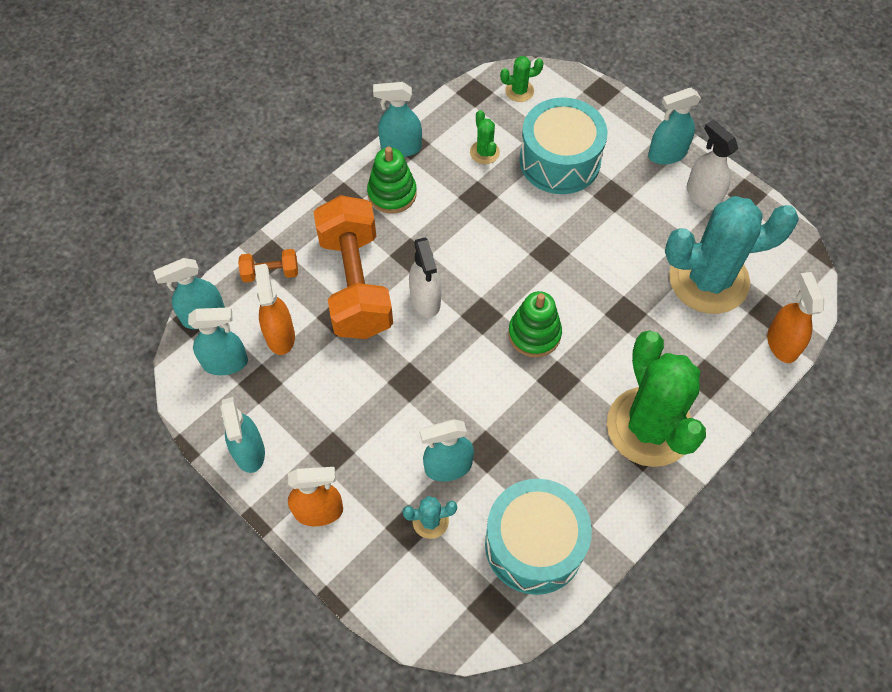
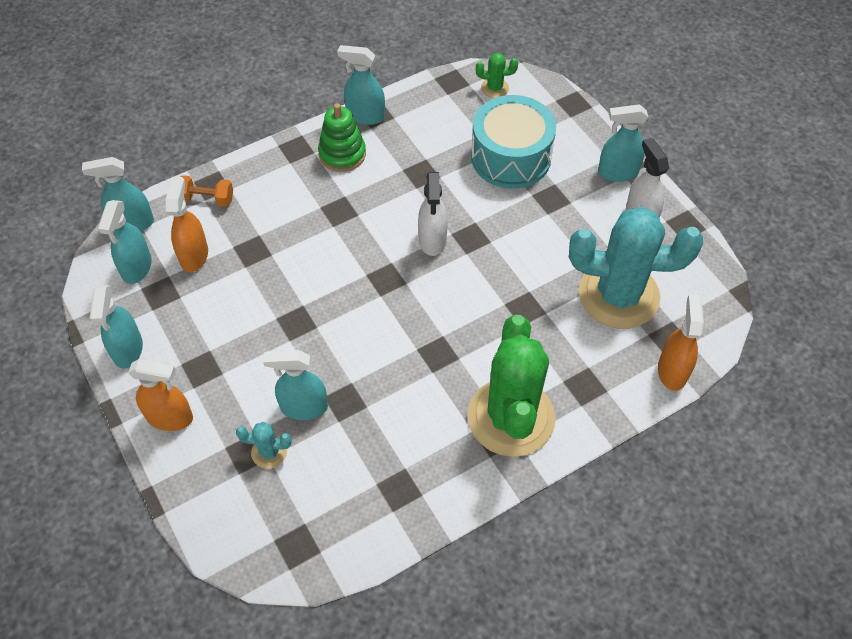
camera: 15 degrees right, 5 degrees down
(225, 362) = (137, 268): turquoise spray bottle -> turquoise spray bottle turned 90 degrees clockwise
(355, 284) = (279, 225): orange dumbbell -> none
(425, 300) = (338, 254): white spray bottle -> white spray bottle (432, 240)
(484, 152) = (442, 135): green cactus -> none
(534, 334) = (430, 307): green stacking toy -> none
(534, 544) = (359, 498): turquoise drum -> none

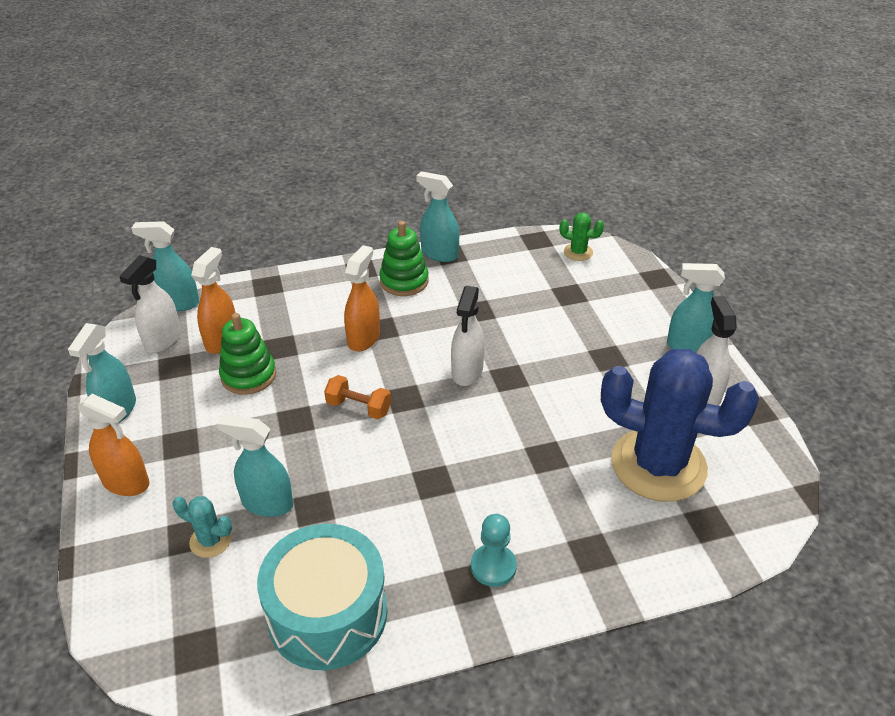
camera: 15 degrees right, 15 degrees down
(137, 268) = (163, 340): turquoise spray bottle -> white spray bottle
(206, 199) = (256, 295): orange dumbbell -> orange dumbbell (359, 407)
(235, 287) = (248, 375): none -> green stacking toy
(511, 157) = (575, 313): turquoise drum -> turquoise drum (327, 614)
(511, 417) = (493, 566): green cactus -> turquoise pawn
(618, 295) = (658, 465): turquoise cactus -> blue cactus
(672, 371) = (703, 559): orange spray bottle -> orange spray bottle (364, 338)

